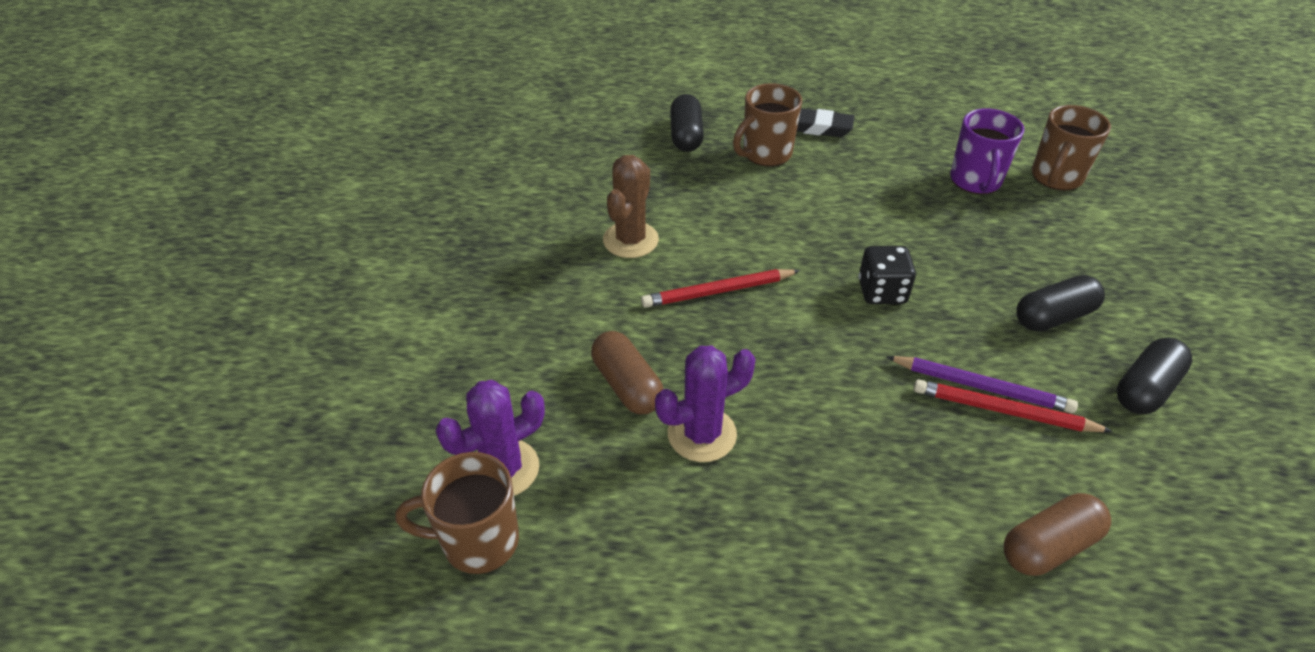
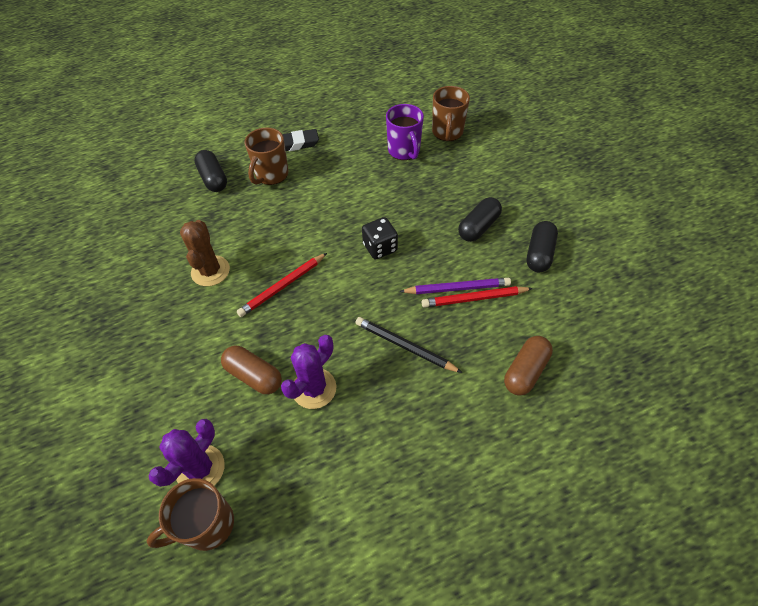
camera: 25 degrees left, 10 degrees up
(862, 433) = (404, 346): none -> black pencil

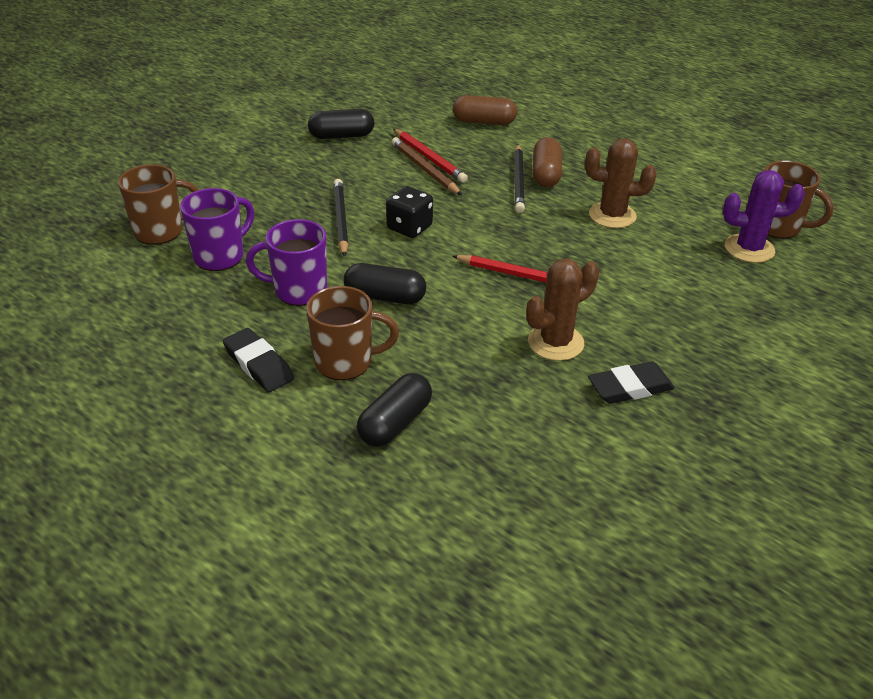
camera: 120 degrees left, 15 degrees down
(147, 287) = (630, 388): none -> black eraser
(254, 375) = (640, 254): brown capsule -> brown capsule (546, 174)
(314, 388) = (612, 215): purple cactus -> brown cactus
(347, 174) = (299, 291): none -> purple mug
(412, 215) = (340, 219): none -> black pencil
(457, 288) = (424, 169): purple pencil -> brown pencil
(478, 227) = (328, 174): black capsule -> black capsule (385, 297)

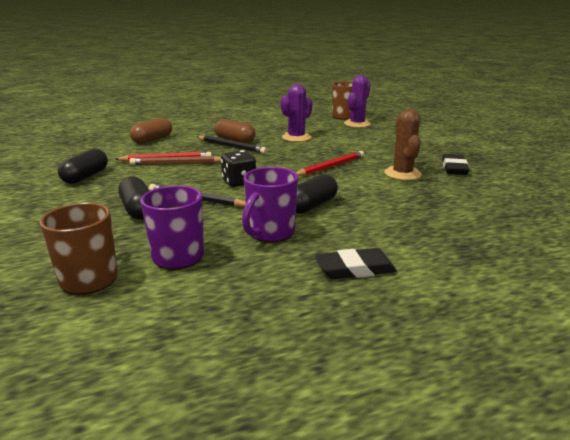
camera: 60 degrees left, 15 degrees down
(345, 362) = (377, 234): brown mug -> none
(395, 423) = (458, 232): black capsule -> black capsule (138, 210)
(612, 215) = (296, 137): brown cactus -> purple cactus

